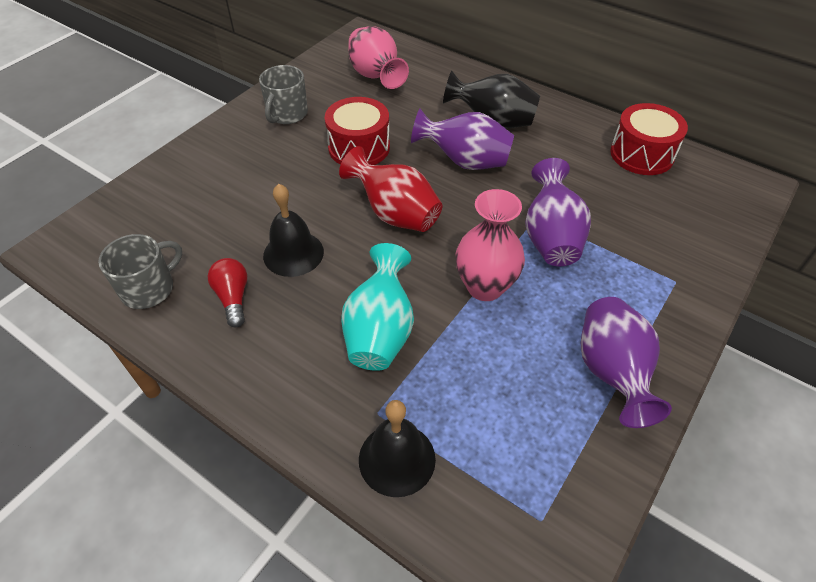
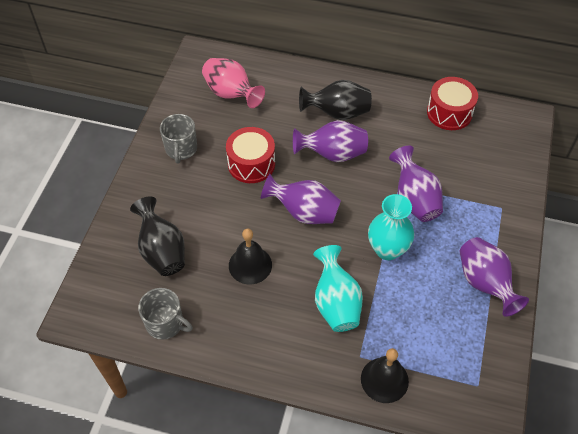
camera: 20 degrees left, 5 degrees up
(149, 288) = (165, 323): grey mug -> grey mug turned 90 degrees clockwise
(198, 209) = (162, 251): none -> black vase
(233, 298) = (227, 311): red light bulb -> none
(395, 214) = (304, 212): red vase -> purple vase
(485, 287) = (387, 249): pink vase -> turquoise vase

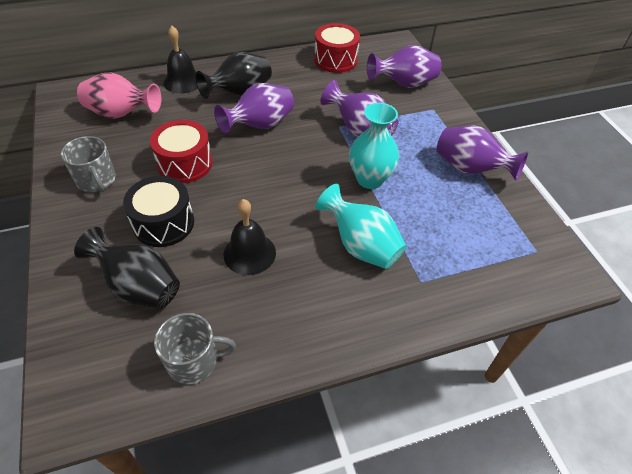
camera: 35 degrees left, 5 degrees down
(206, 209) = (164, 223): none -> black drum
(304, 212) = (269, 182): purple vase -> purple vase (403, 84)
(384, 380) = (459, 290): black bell -> black bell (183, 81)

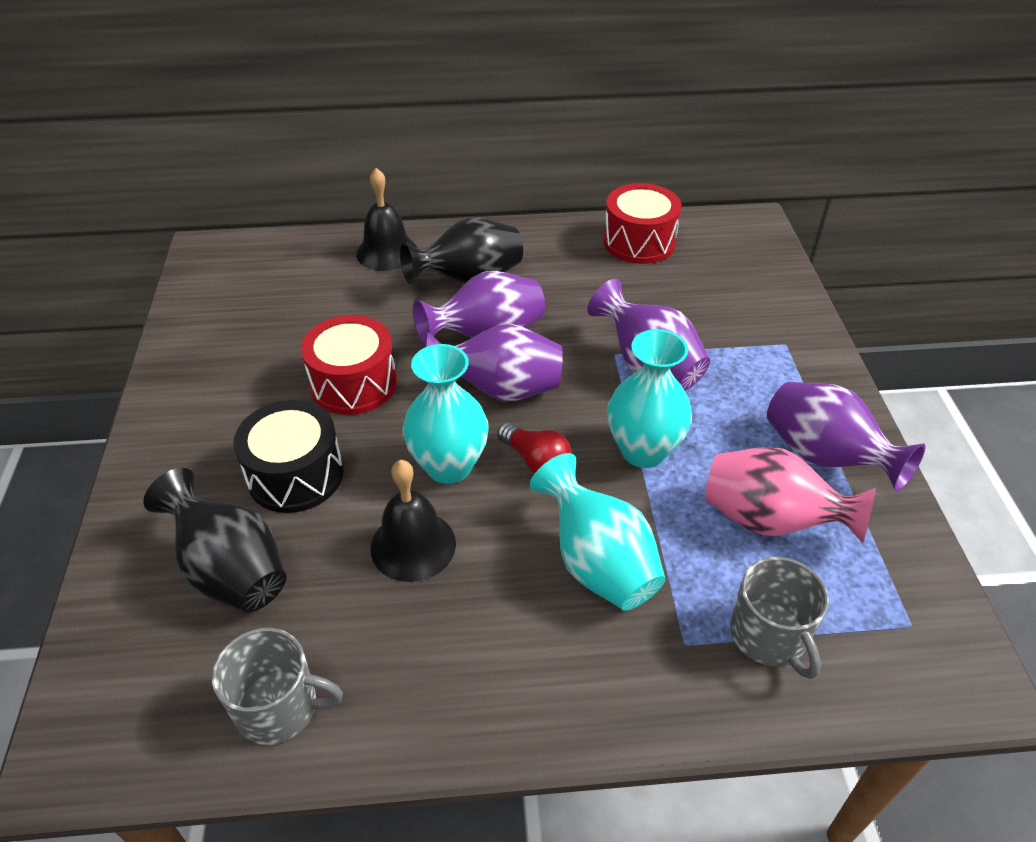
camera: 15 degrees right, 5 degrees down
(96, 180) = (217, 392): grey mug -> grey mug (769, 636)
(121, 114) = (281, 293): pink vase -> pink vase (770, 521)
(258, 204) = (449, 466): none -> turquoise vase
(310, 194) = (536, 461): none -> red light bulb
(403, 84) = (744, 295): purple vase -> purple vase (500, 389)

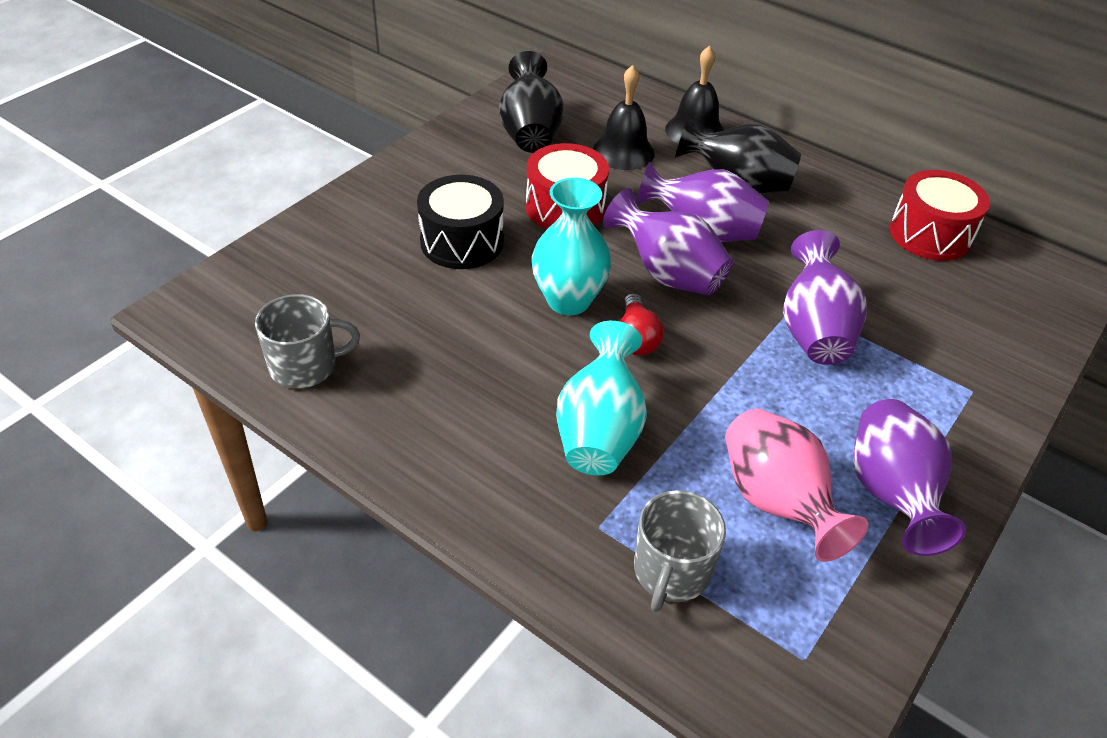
camera: 40 degrees right, 0 degrees up
(231, 570) = (362, 272): black vase -> black vase (530, 133)
(279, 707) = (305, 366): grey mug -> grey mug turned 60 degrees counterclockwise
(413, 545) = (486, 333): black bell -> black bell (623, 151)
(643, 451) = (730, 385): turquoise vase -> none

